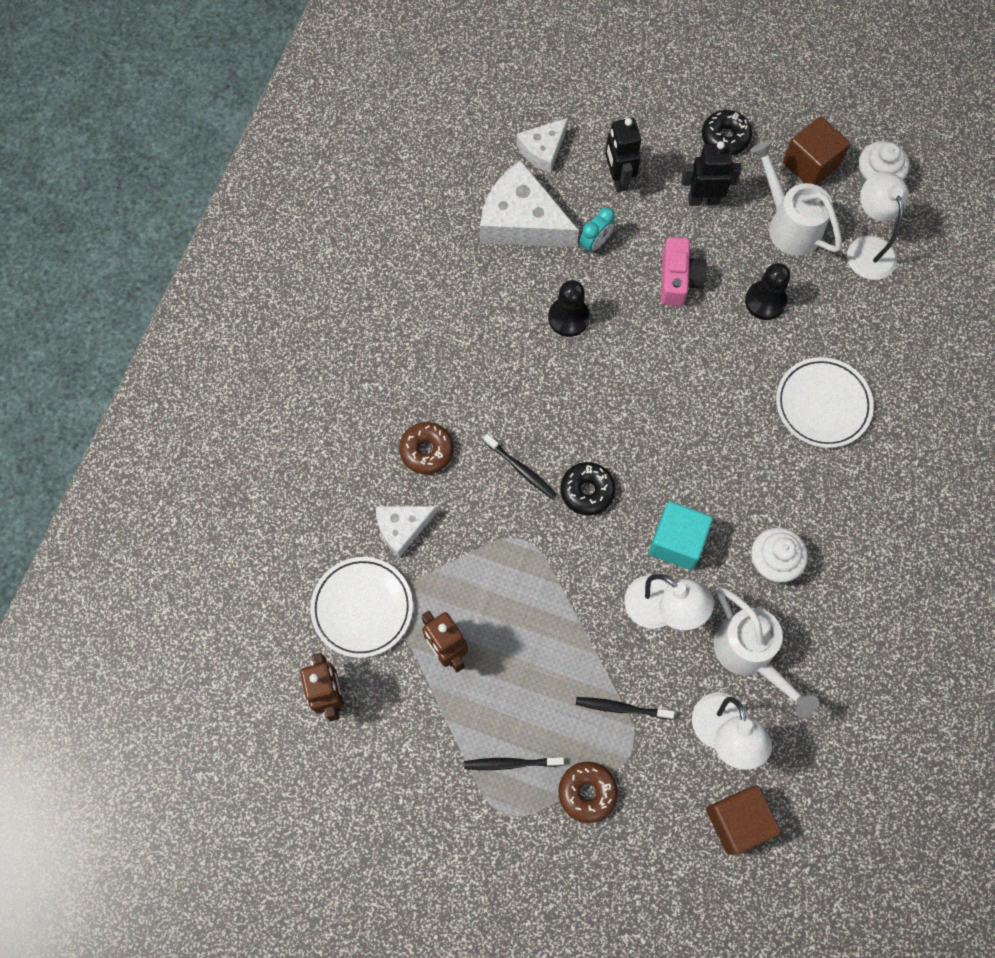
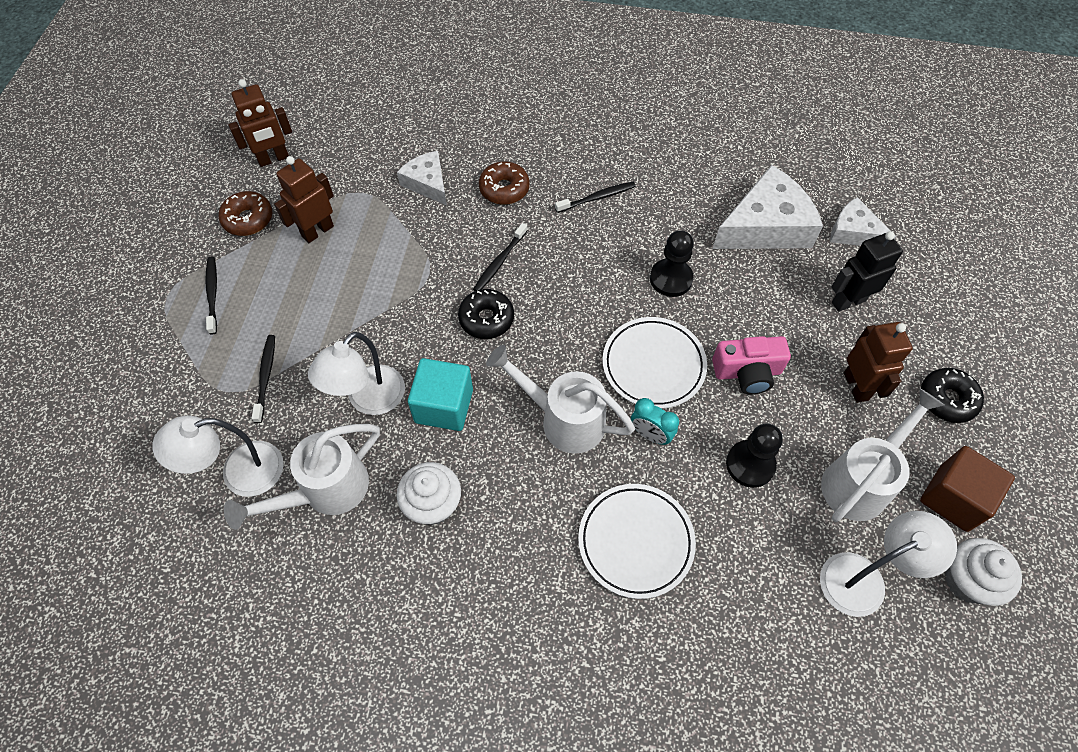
camera: 80 degrees right, 10 degrees down
(362, 608) = (351, 167): white plate -> white plate (653, 365)
(457, 363) = (597, 198): none -> black toothbrush
(522, 220) = (765, 226): white cheese -> white cheese turned 45 degrees clockwise
(587, 792) = (183, 358): brown donut -> brown donut (248, 219)
(595, 243) = (763, 291): turquoise clock -> turquoise clock (650, 434)
(703, 200) = (856, 386): black robot -> brown robot
(704, 440) = (564, 419): none -> white watering can
(737, 821) = (148, 498): brown cube -> none

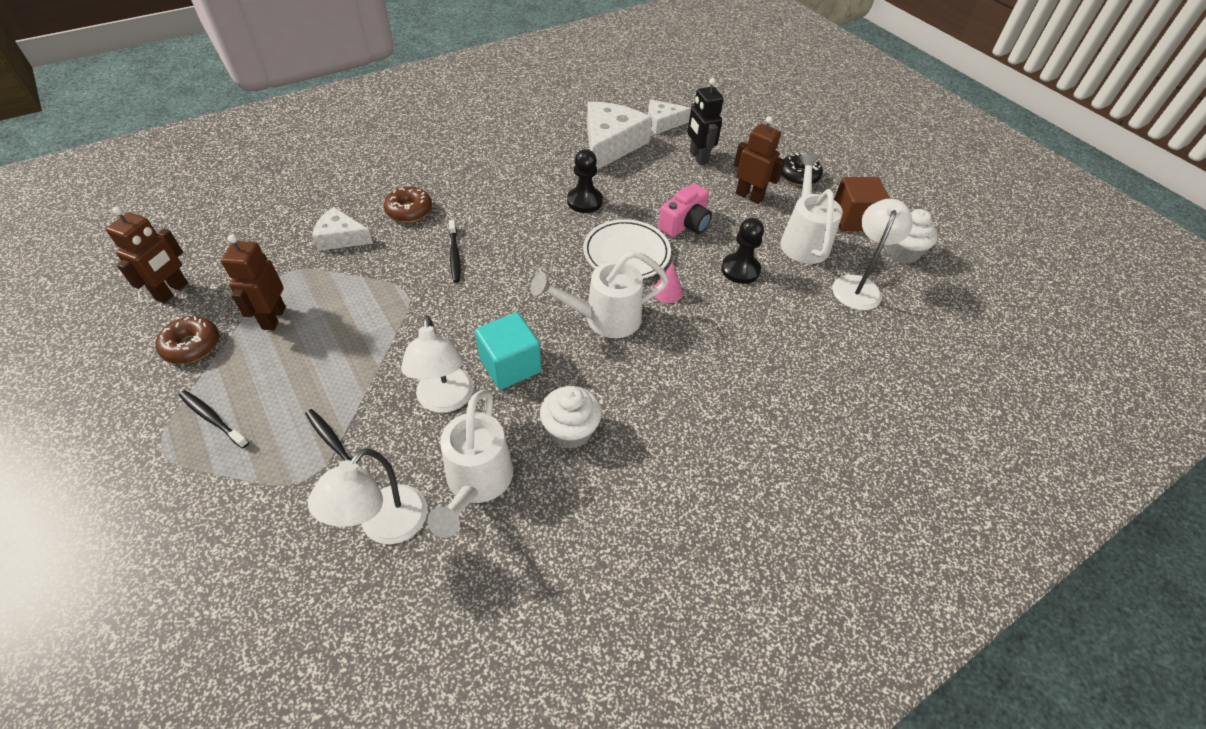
camera: 45 degrees left, 10 degrees down
(486, 319) = (483, 294): black donut -> none
(597, 198) = (485, 182): black toothbrush -> none
(635, 542) = (725, 355): white plate -> none
(650, 434) = (667, 291): turquoise clock -> pink cone
(848, 301) = (698, 157): black robot -> black robot turned 45 degrees counterclockwise

